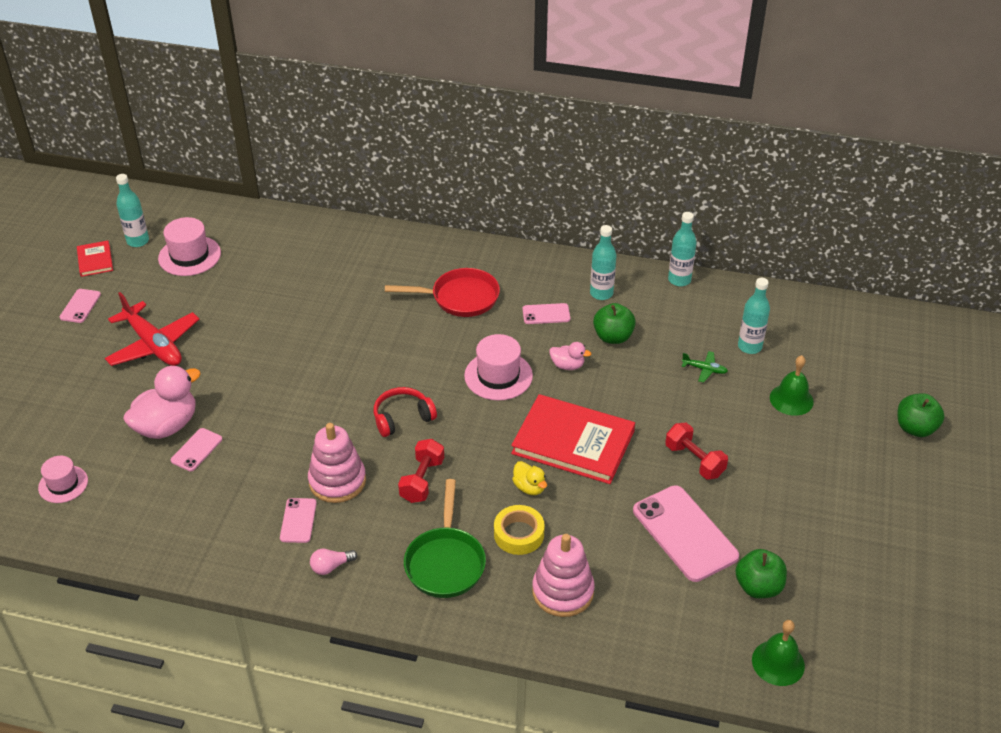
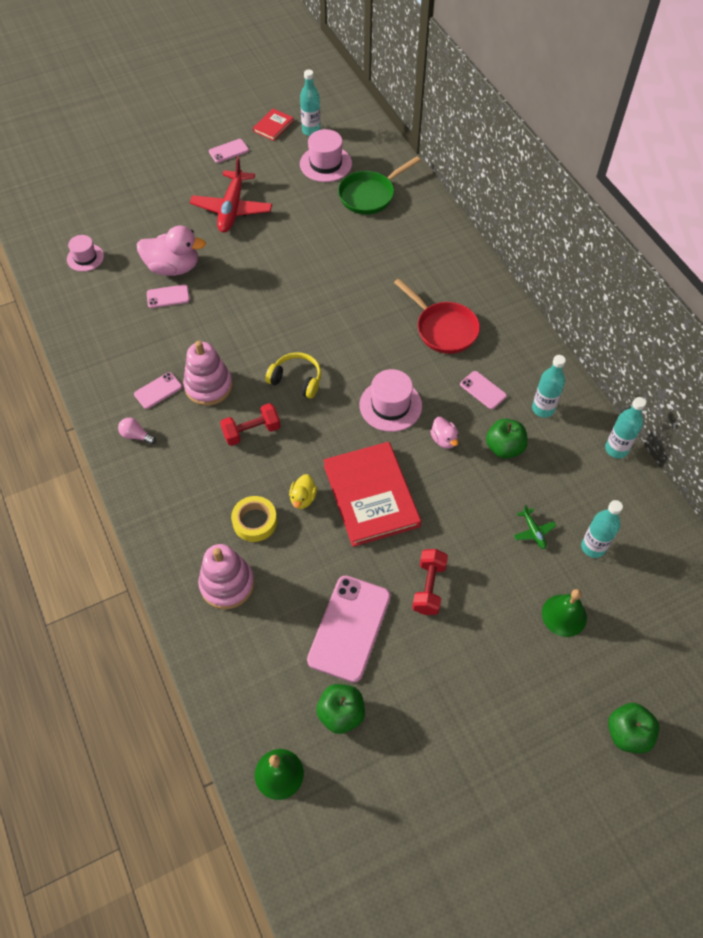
camera: 50 degrees right, 15 degrees up
(402, 418) = (296, 380): red headphones -> yellow headphones
(445, 562) = (193, 496): green pan -> green pan (370, 195)

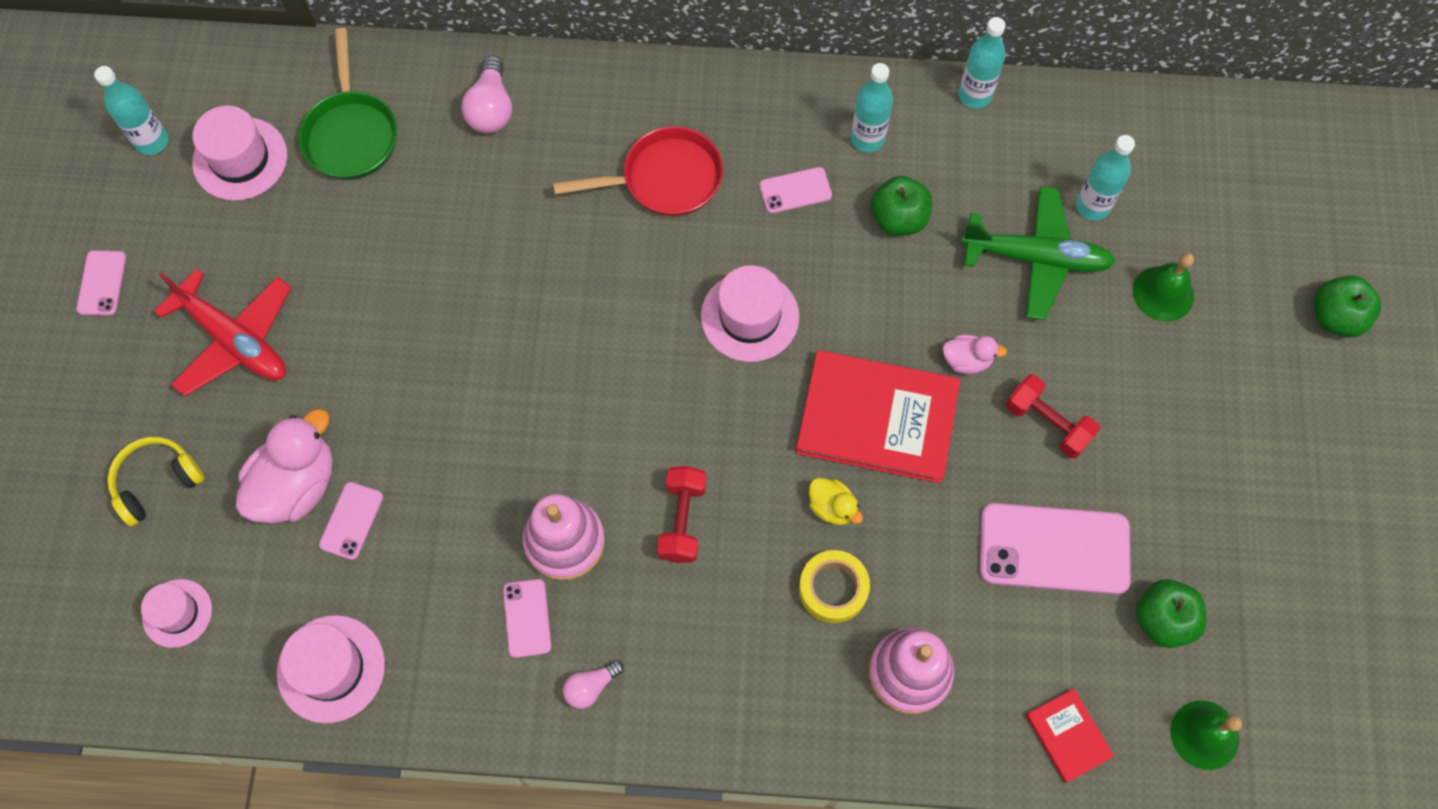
camera: 60 degrees left, 10 degrees up
(89, 326) = (331, 669): none -> pink hat
(273, 126) = (97, 190): red book -> red book (1068, 736)
(296, 380) = (630, 415): yellow headphones -> yellow headphones (157, 482)
(349, 628) = (1054, 549): pink phone -> pink phone turned 45 degrees counterclockwise
(427, 239) = (491, 108): none -> pink light bulb
(444, 440) = (844, 282): pink duck -> pink duck (967, 360)
(533, 532) = (1036, 258): green plane -> green plane, size x2.29

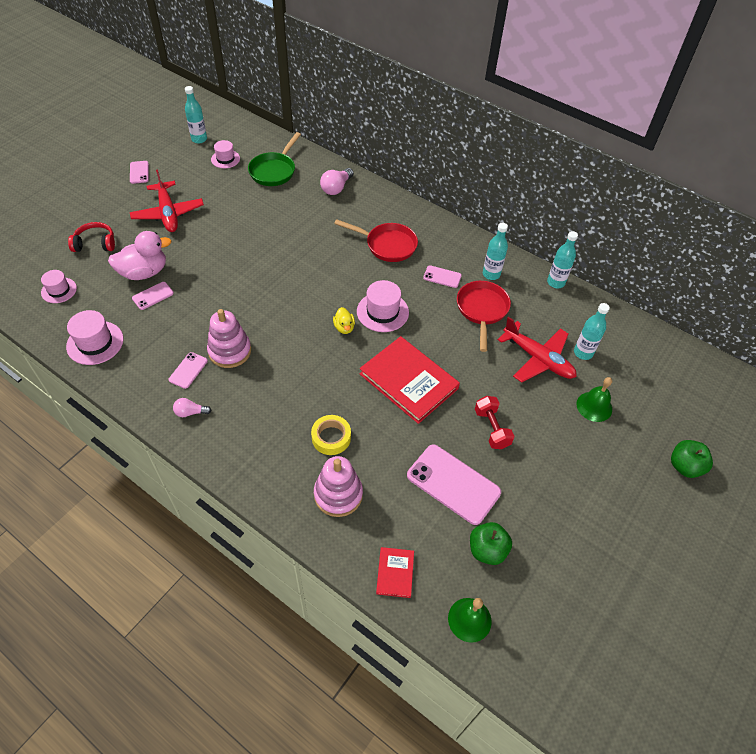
camera: 30 degrees right, 15 degrees down
(102, 283) = (139, 172): pink phone -> pink phone turned 45 degrees counterclockwise
(157, 482) = (95, 243): yellow headphones -> red headphones
(240, 159) = (225, 159): pink hat -> pink hat, size x0.65
(682, 520) = (286, 371): red dumbbell -> none
(832, 507) = (358, 404): yellow duck -> yellow duck (344, 327)
(898, 219) = (482, 310): green apple -> red pan
(967, 360) = (471, 381): pink duck -> none
(1036, 258) = (538, 359): green plane -> red plane

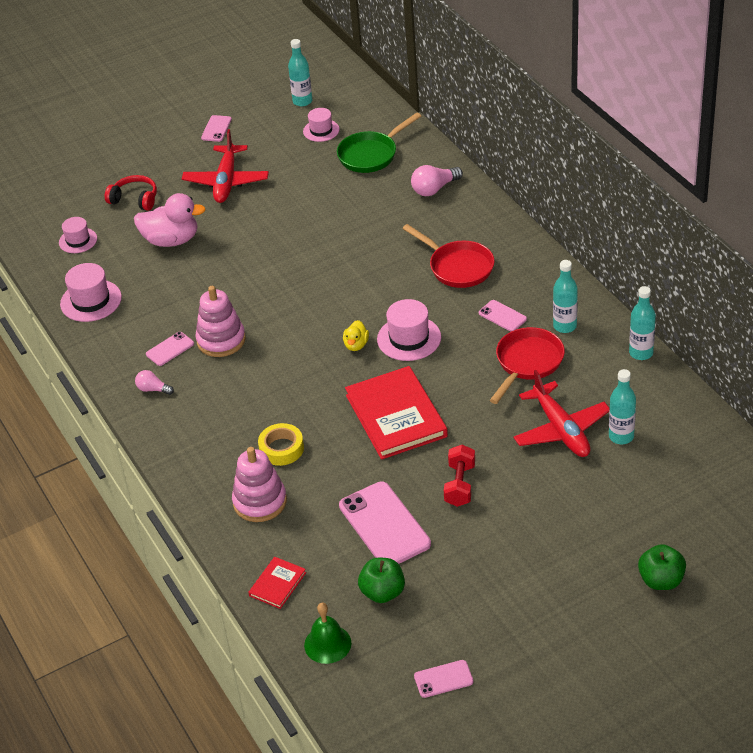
camera: 30 degrees right, 10 degrees down
(153, 296) = (169, 266): pink phone -> pink phone (443, 679)
(594, 406) = (595, 494): green bell -> none

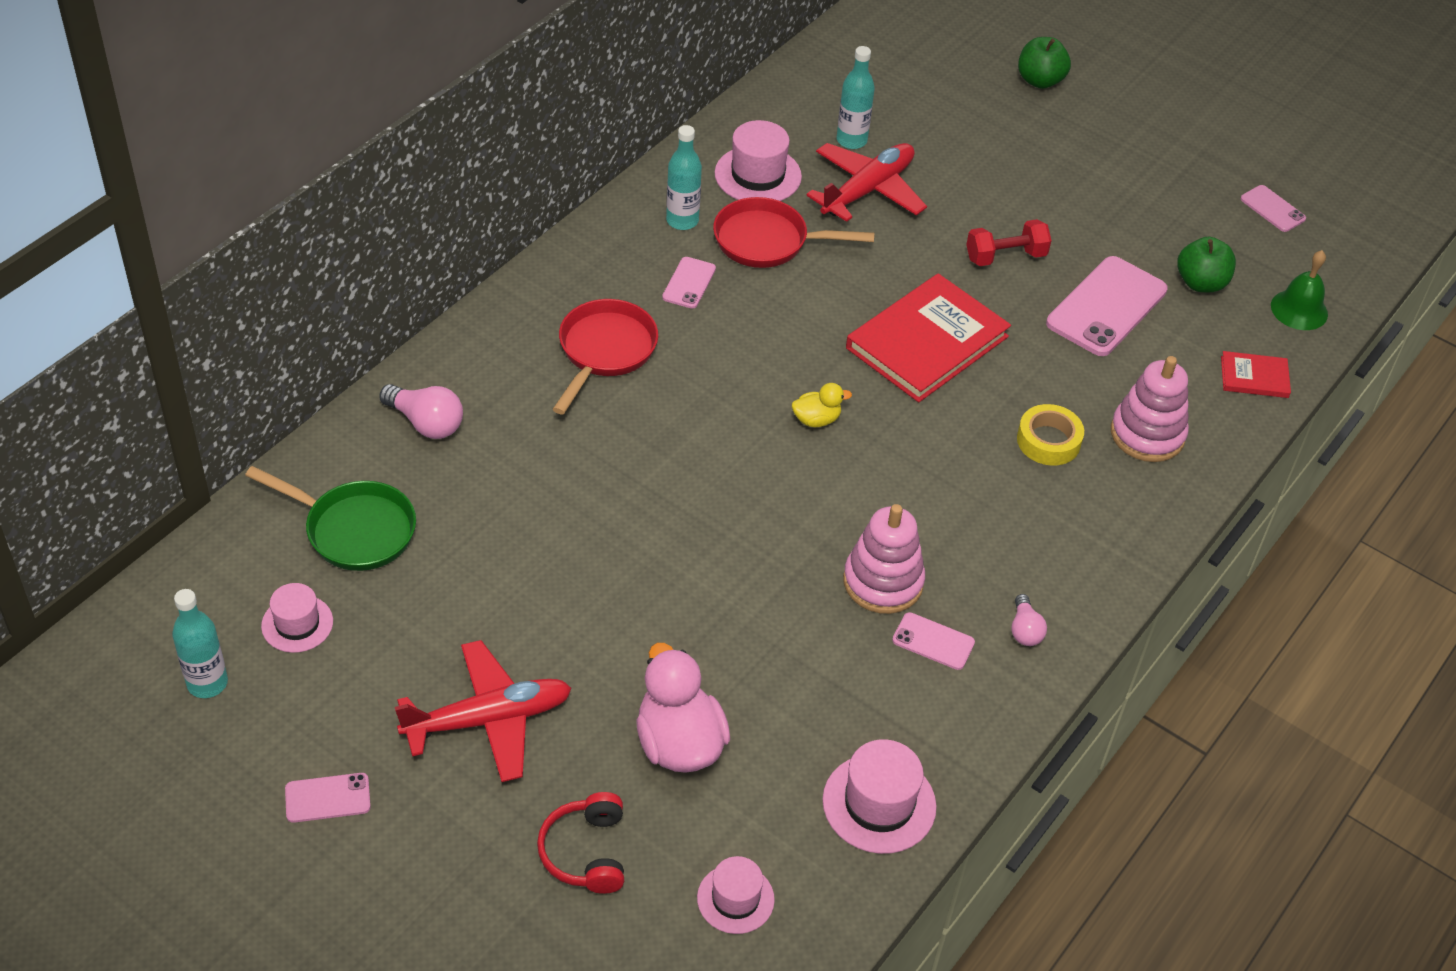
camera: 120 degrees left, 5 degrees up
(409, 338) = (777, 367): pink hat -> pink hat (758, 175)
(641, 353) = (701, 147): turquoise bottle -> none

